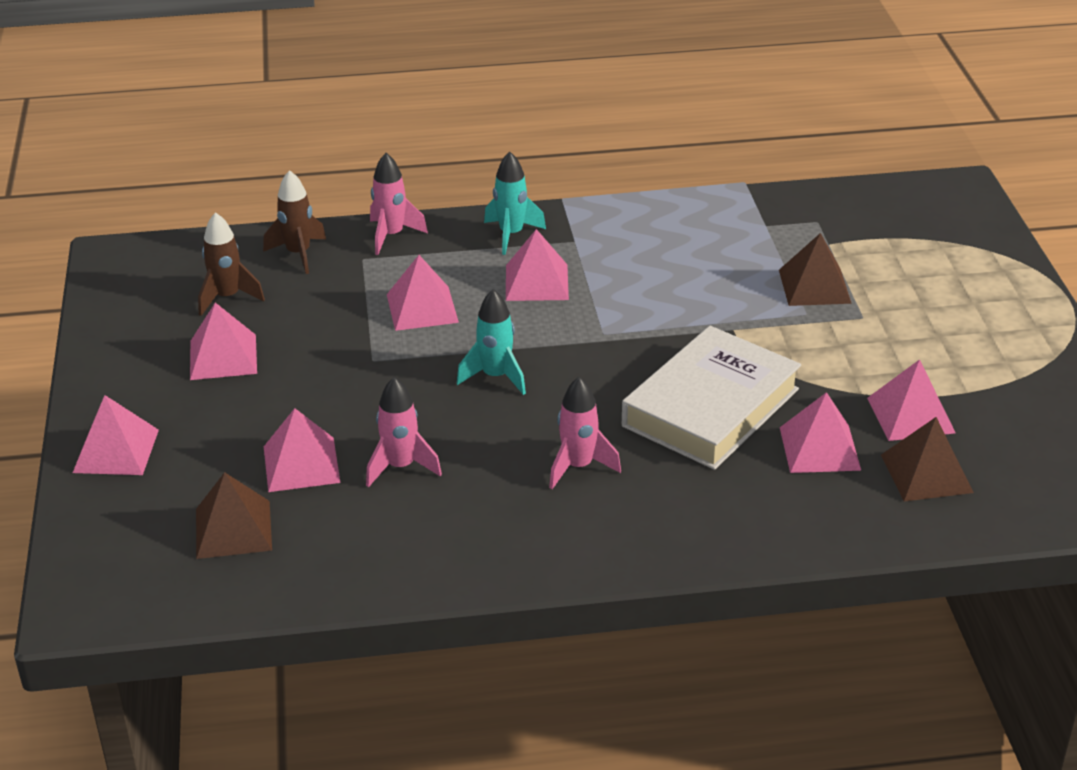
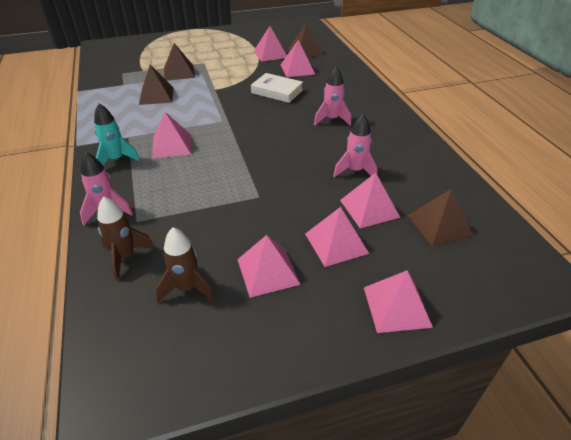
camera: 100 degrees left, 5 degrees up
(422, 308) = (200, 184): pink pyramid -> pink pyramid (336, 243)
(495, 377) = (266, 149): turquoise rocket -> none
(710, 407) = (277, 91): white book -> white book, size x0.59
(715, 262) = (156, 95): none -> brown pyramid

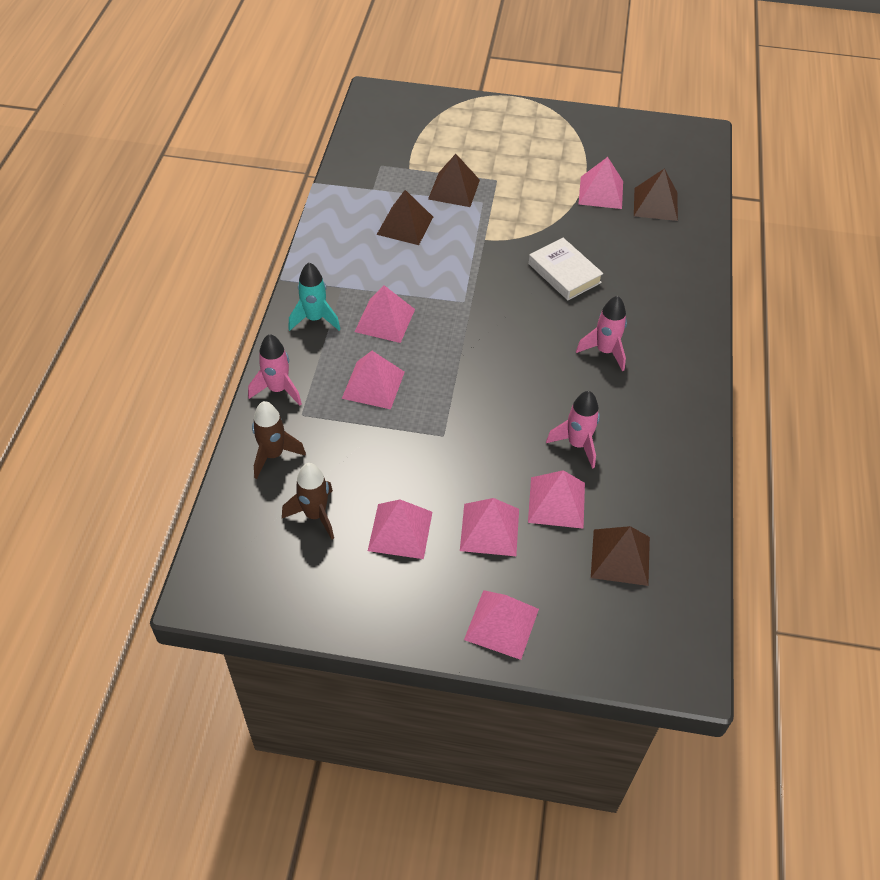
camera: 25 degrees right, 10 degrees up
(297, 69) = (620, 238): pink pyramid -> pink pyramid (373, 384)

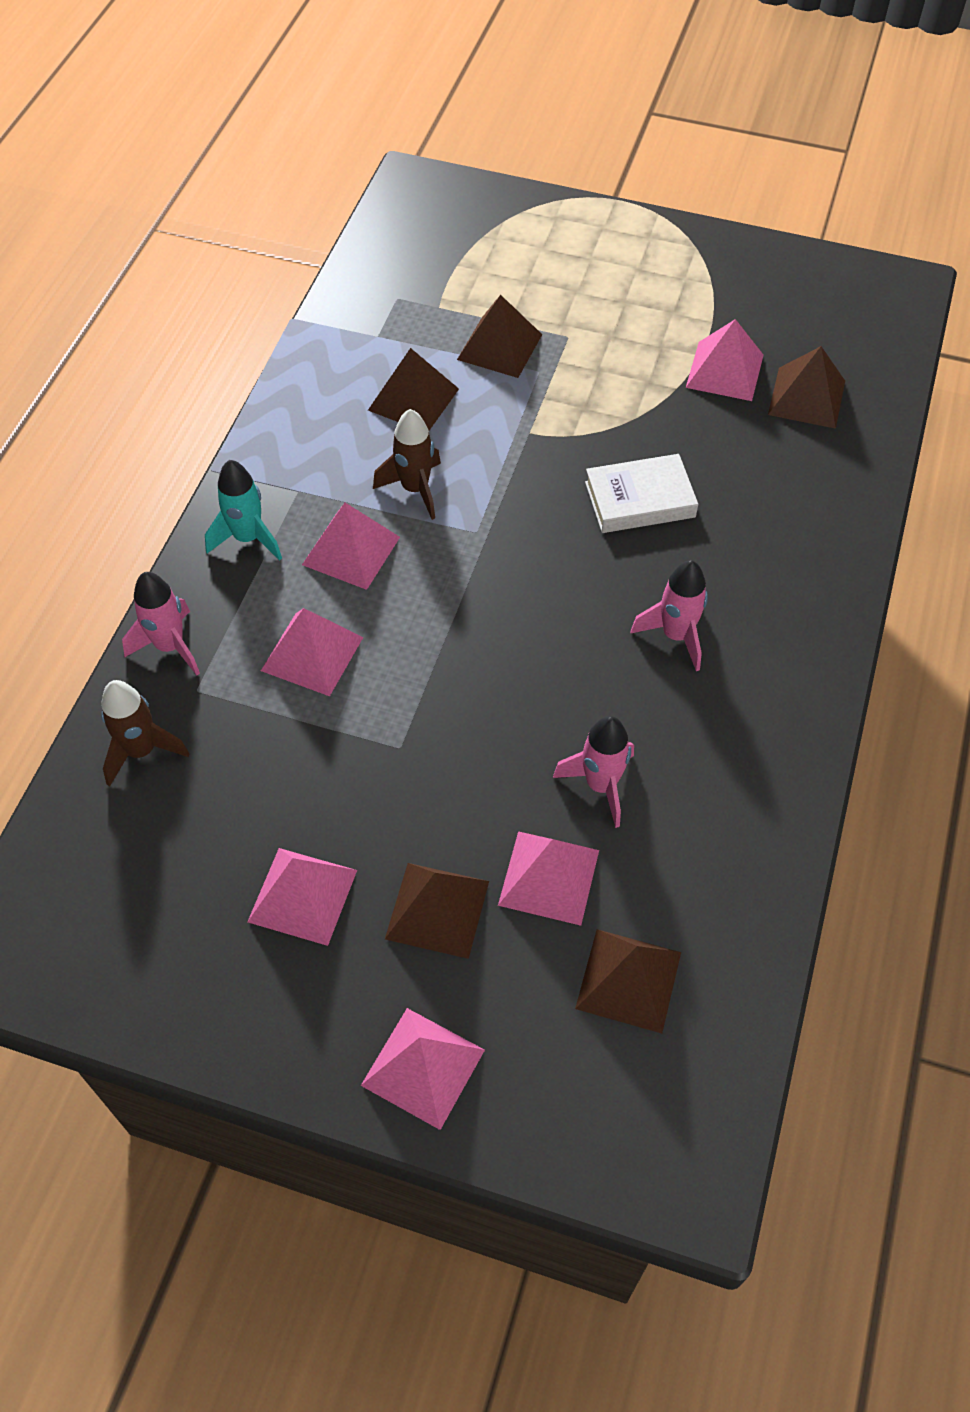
camera: 10 degrees right, 5 degrees up
(315, 515) = (182, 854): brown rocket -> brown rocket (415, 489)
(489, 529) = (437, 909): pink pyramid -> brown pyramid
(564, 273) = (640, 500): white book -> white book turned 75 degrees counterclockwise

